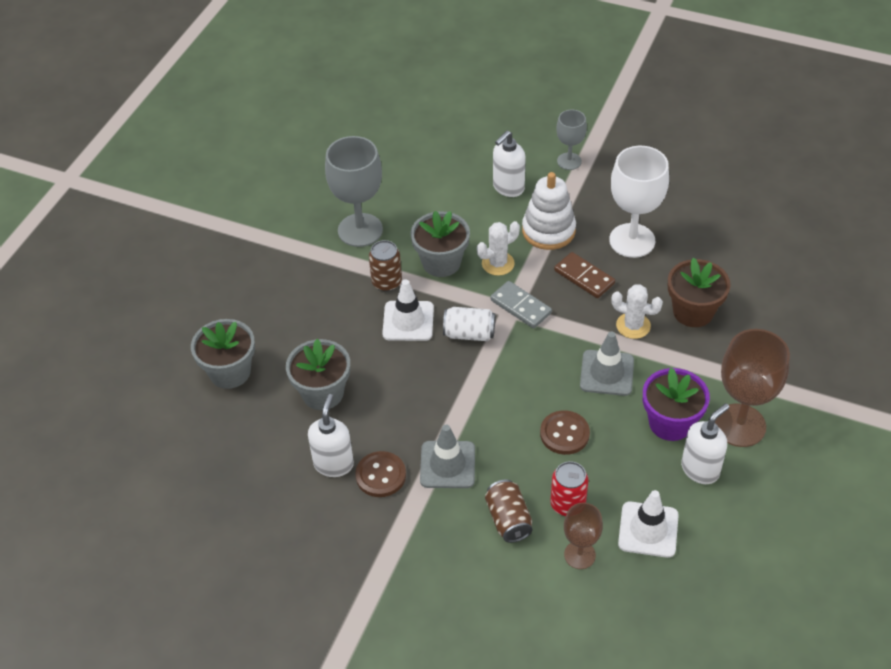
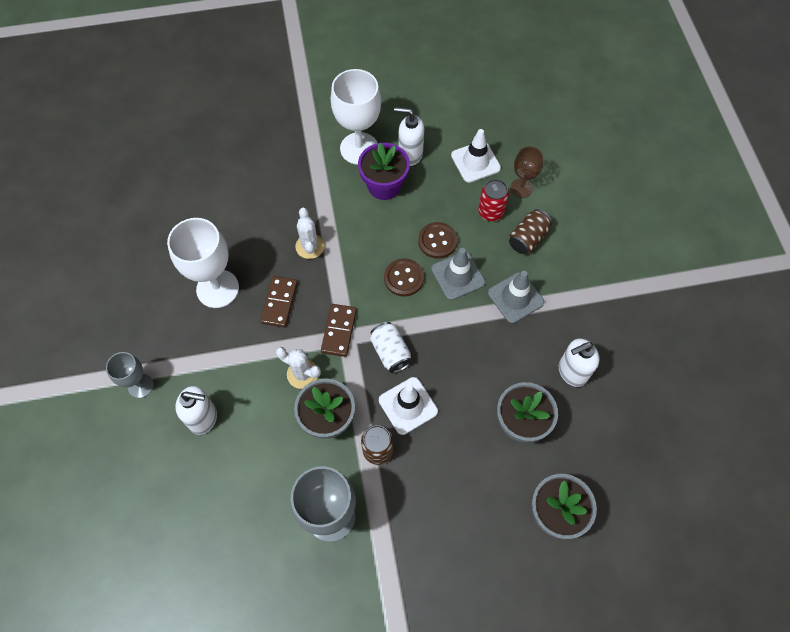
camera: 125 degrees left, 15 degrees up
(380, 475) = (556, 334): brown button -> brown button (404, 278)
(520, 306) = (339, 331): grey domino -> brown domino
(548, 231) = (241, 356): white stacking toy -> none
(607, 373) = (366, 242): grey traffic cone -> grey traffic cone (458, 276)
(693, 312) = (271, 215): brown flower pot -> none
(739, 425) = (359, 148): brown goblet -> white goblet

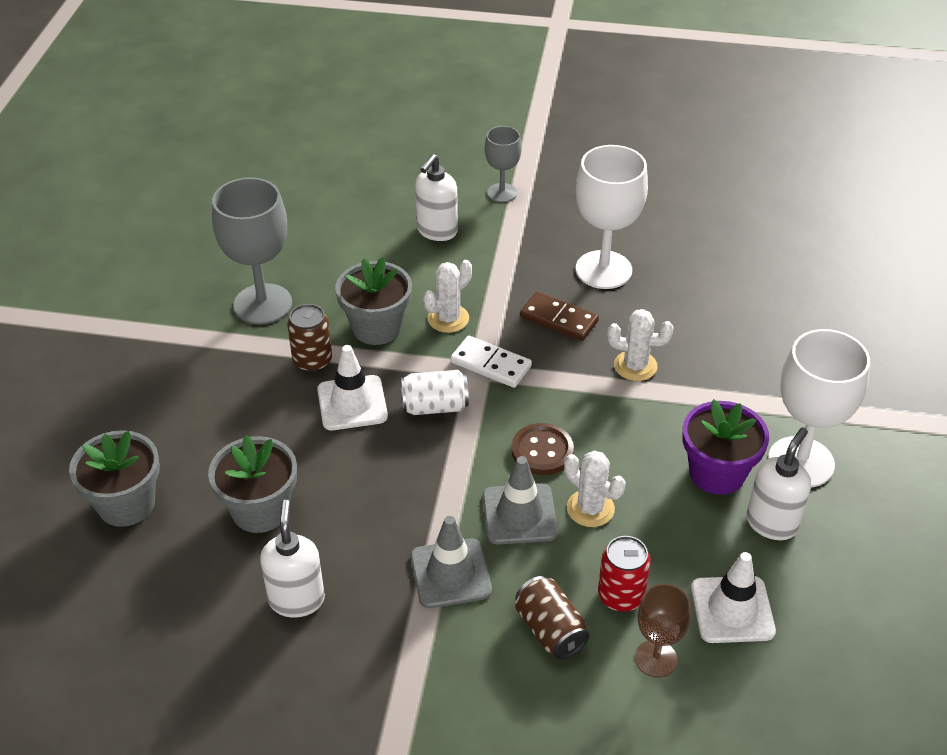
camera: 110 degrees right, 20 degrees down
(339, 331) = (490, 364): brown domino -> white domino
(437, 241) = (590, 508): brown button -> white cactus

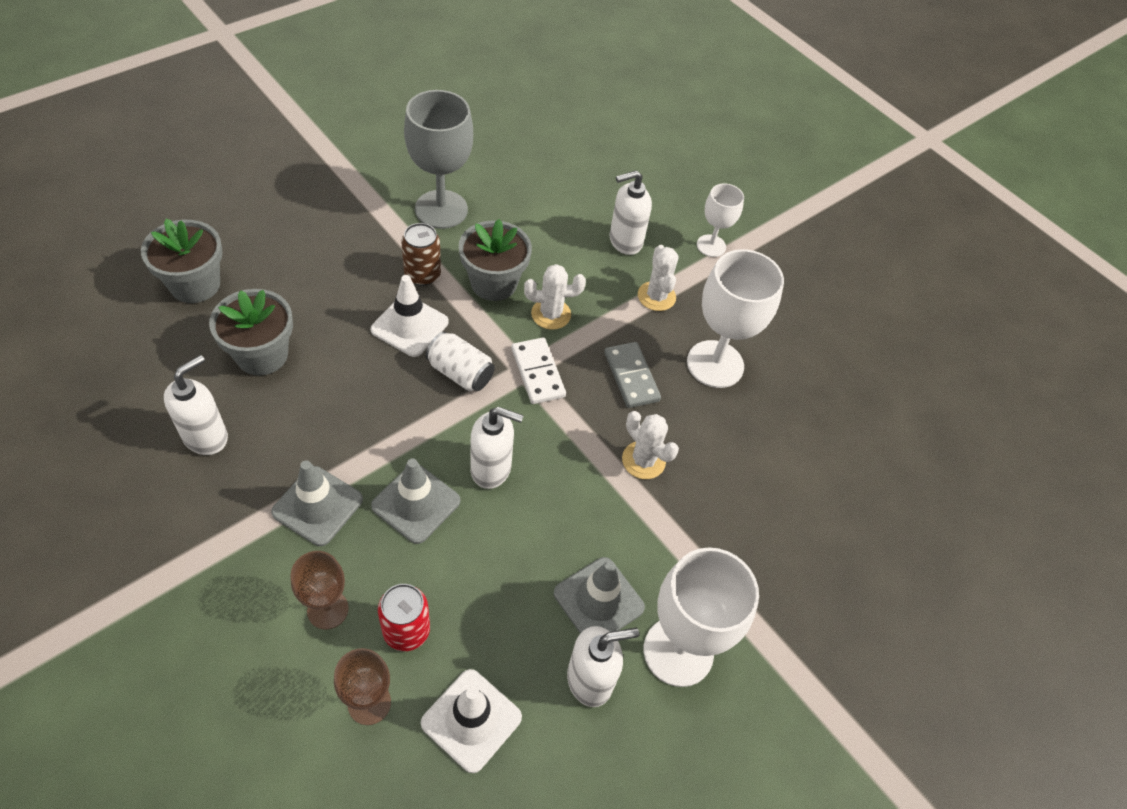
camera: 35 degrees right, 10 degrees up
(502, 193) = (711, 246): grey goblet -> white goblet
(542, 451) = (491, 469): brown button -> white soap dispenser
(550, 630) = (328, 609): brown can -> brown goblet
(559, 319) = (631, 377): brown domino -> grey domino
(590, 508) = (470, 543): white cactus -> white cactus (656, 296)
(717, 473) = (598, 600): purple flower pot -> grey traffic cone

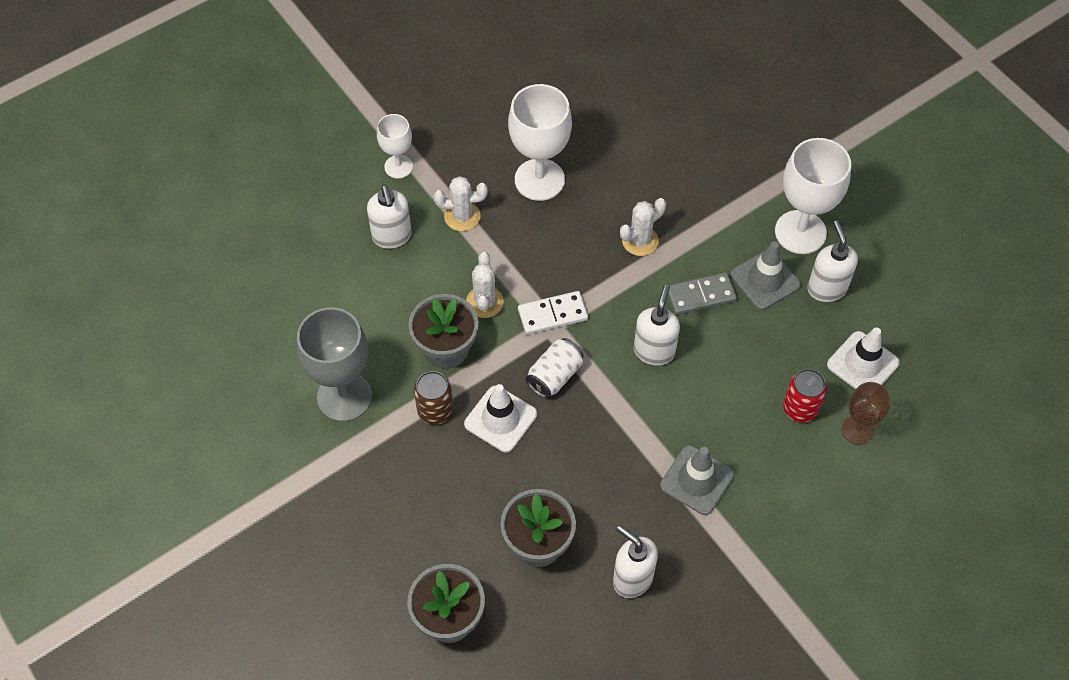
camera: 80 degrees left, 5 degrees up
(328, 609) = (787, 464): brown goblet -> none
(416, 503) = (690, 406): grey traffic cone -> none
(631, 377) = (555, 243): grey domino -> grey domino (701, 295)

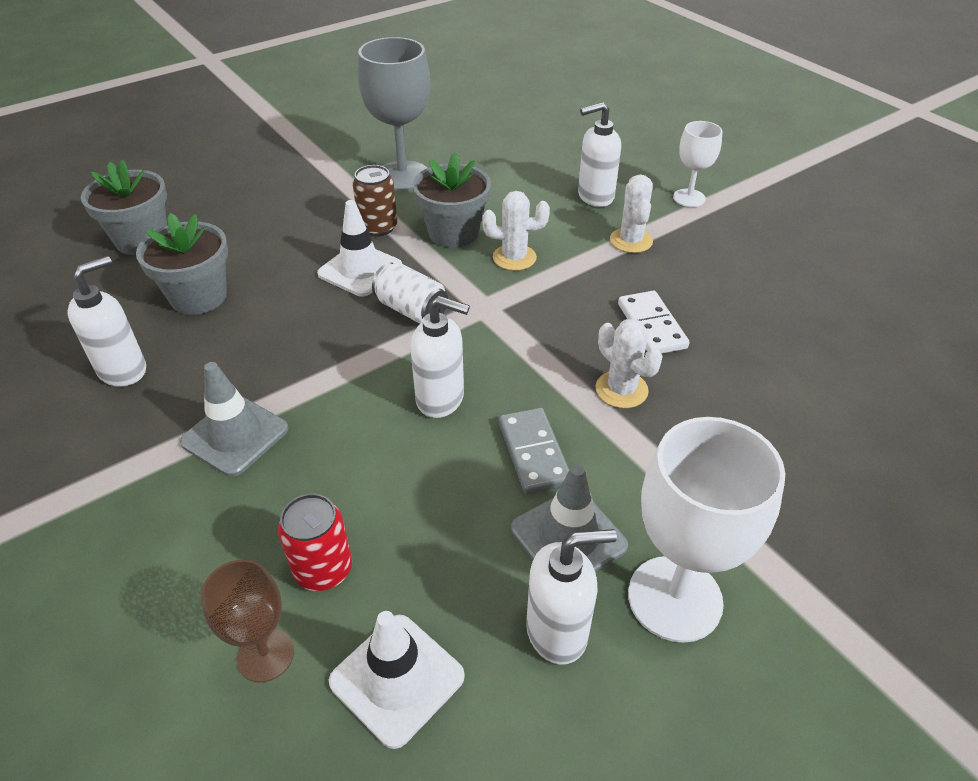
camera: 90 degrees right, 15 degrees down
(539, 180) = (701, 298): white goblet -> none
(552, 314) = (498, 308): white domino -> white domino (651, 326)

